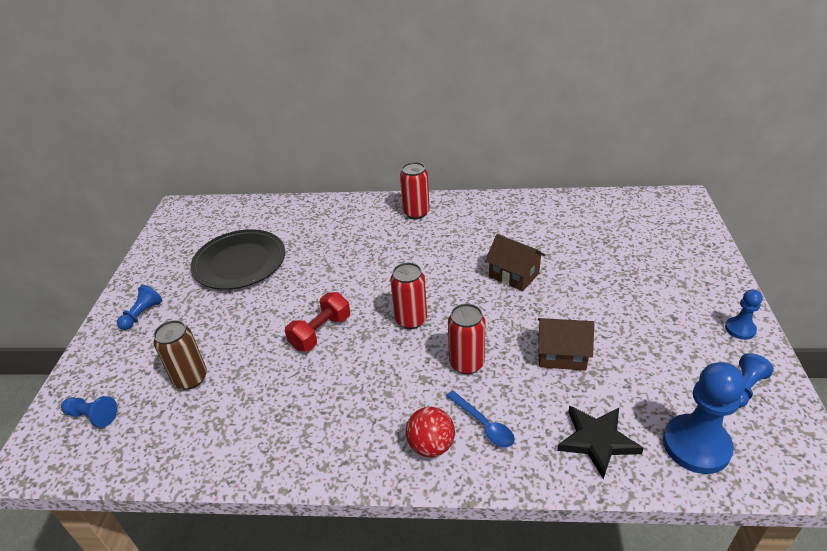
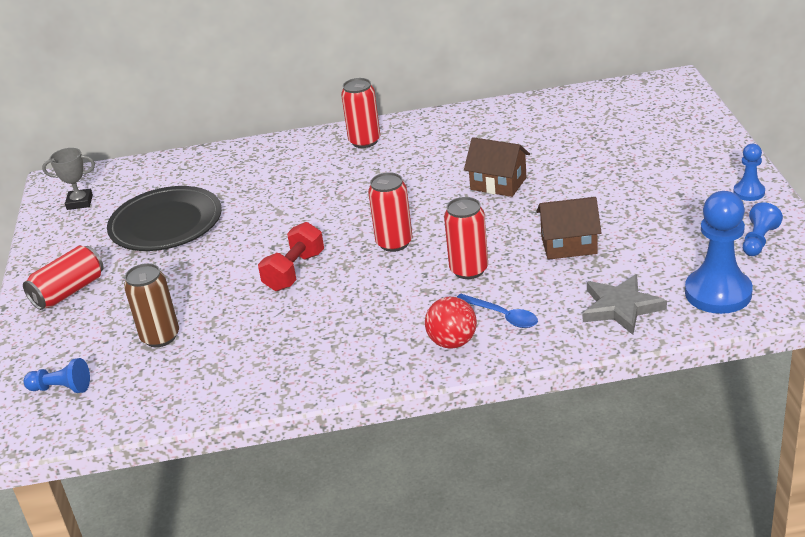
camera: 10 degrees left, 5 degrees down
(142, 314) = (69, 292): blue pawn -> red can
(186, 230) = (80, 202): none -> grey trophy
(597, 441) = (621, 307): black star -> grey star

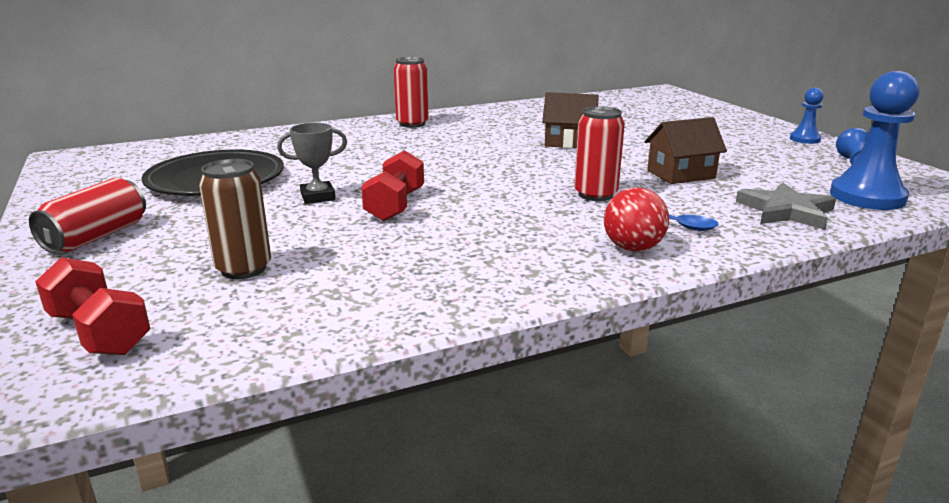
camera: 20 degrees left, 10 degrees down
(61, 388) = (99, 333): blue pawn -> red dumbbell
(80, 202) = (99, 169): grey trophy -> grey trophy (318, 197)
(394, 243) = (496, 181): red can -> none

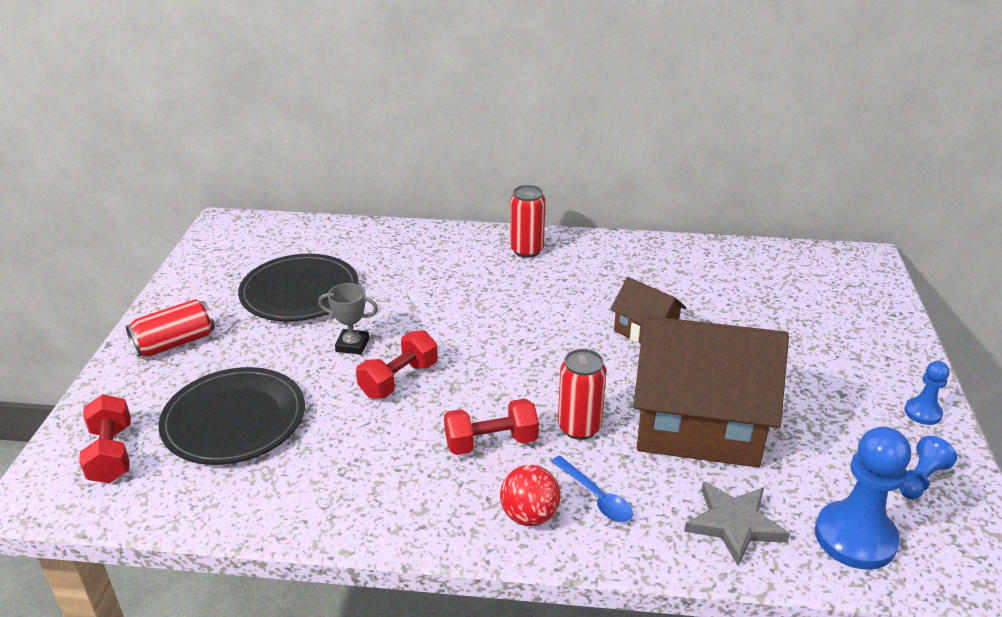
camera: 30 degrees right, 10 degrees up
(243, 269) = (234, 420): brown can -> black plate
(535, 219) = (491, 442): none -> red dumbbell
(680, 174) = (698, 426): brown house -> brown house, size x2.07

